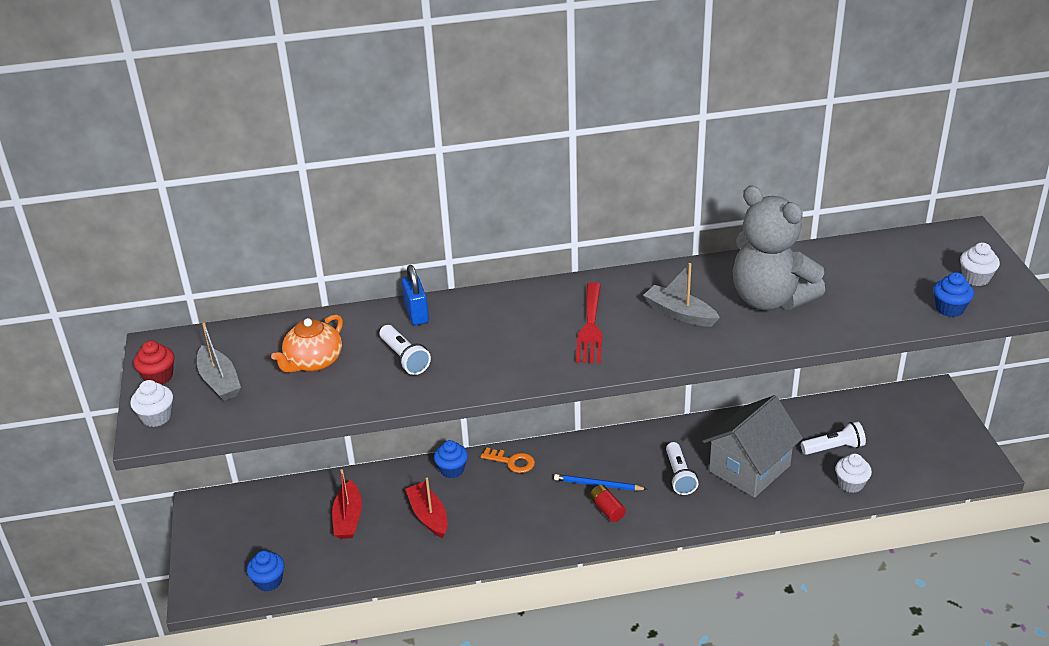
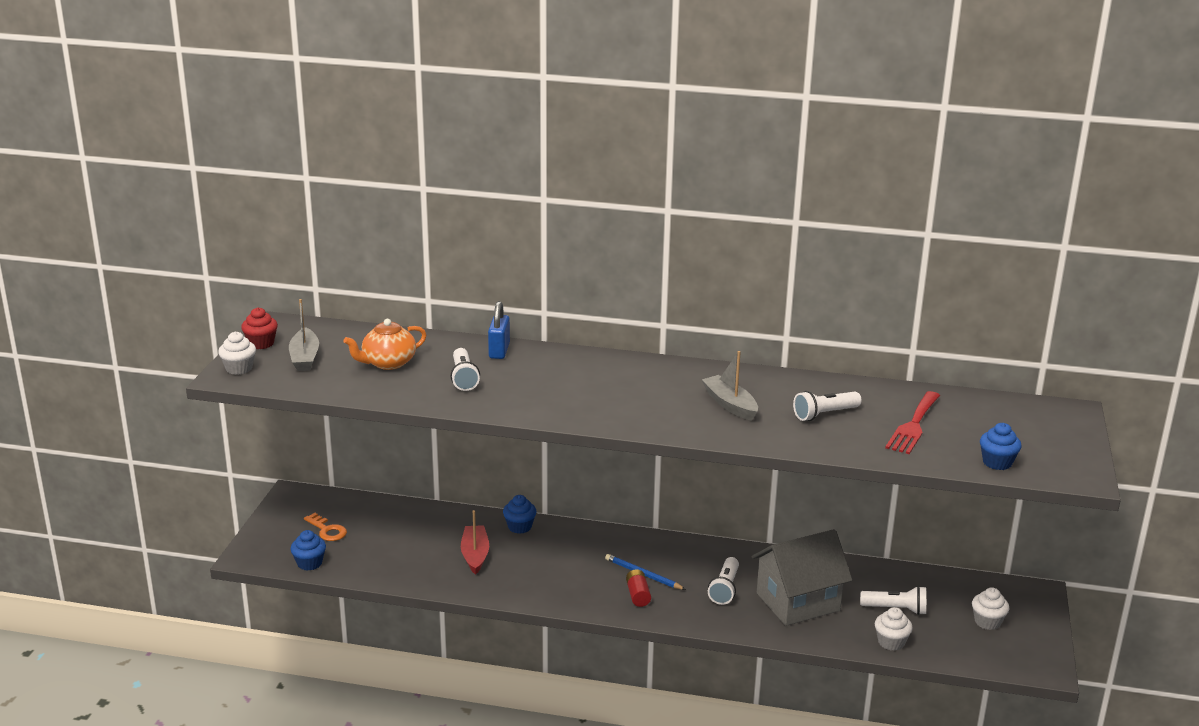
camera: 20 degrees right, 10 degrees down
(348, 518) = (406, 537): red boat -> none
(512, 462) = (577, 535): orange key -> orange key (327, 530)
(590, 327) = (640, 395): red fork -> red fork (913, 425)
(770, 299) = (824, 414): grey teddy bear -> white flashlight
(976, 278) = (1046, 446): white cupcake -> white cupcake (987, 622)

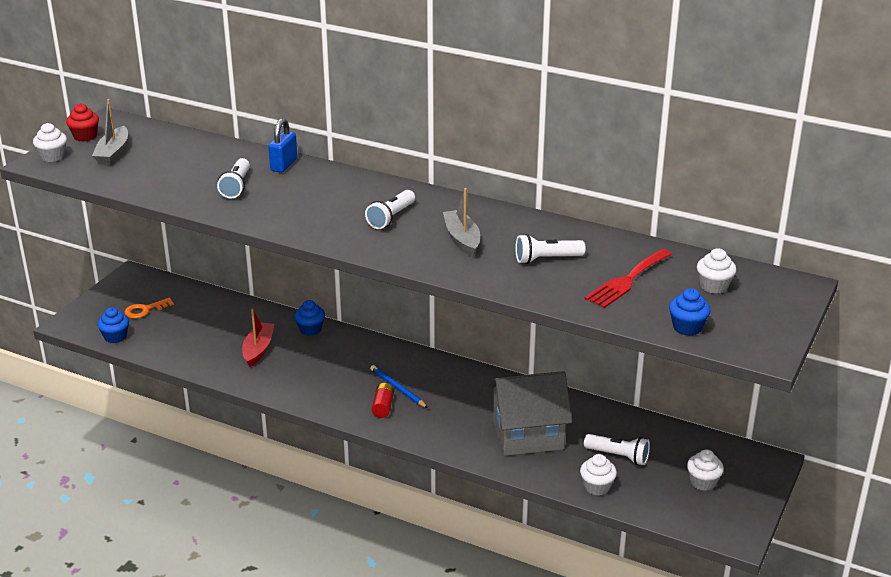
camera: 15 degrees right, 5 degrees up
(327, 530) = (145, 310): orange key -> orange key turned 90 degrees clockwise
(388, 363) = (180, 165): orange teapot -> none
(724, 589) = (465, 413): white flashlight -> white flashlight (391, 218)
(996, 421) = (714, 286): none -> white cupcake

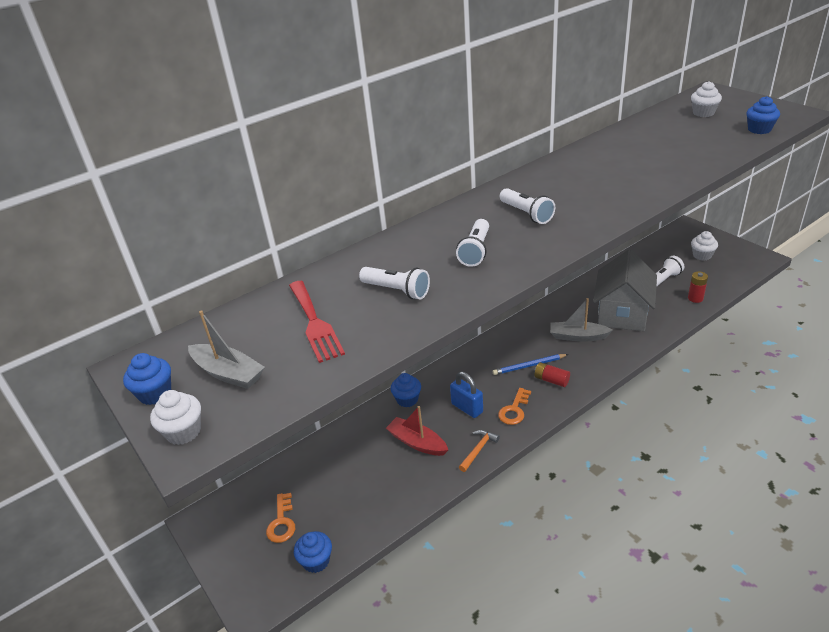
camera: 60 degrees left, 5 degrees up
(85, 136) = (155, 393): red cupcake -> blue cupcake
(264, 384) = (478, 450): none -> orange hammer
(284, 165) = (373, 255): blue padlock -> blue padlock (467, 408)
(327, 393) = (514, 410): none -> orange key
(462, 239) = (586, 188): grey boat -> grey boat (578, 336)
(546, 259) = (638, 160): white flashlight -> white flashlight (475, 251)
(597, 487) = (695, 298): white cupcake -> red battery
(627, 280) = (684, 138): red fork -> red fork (314, 323)

